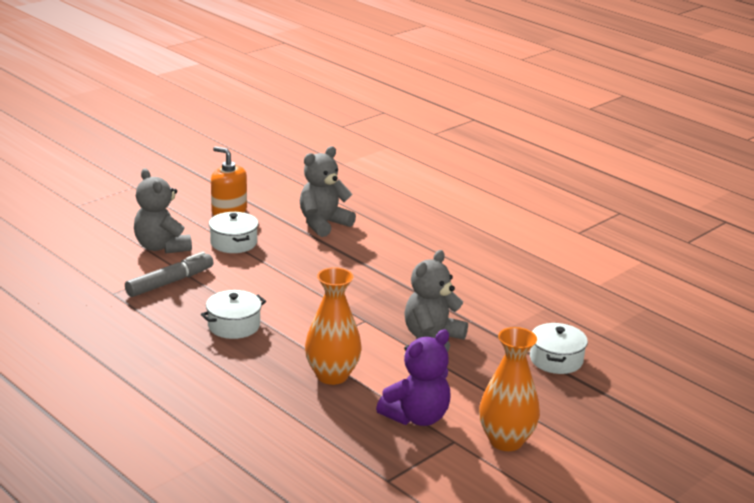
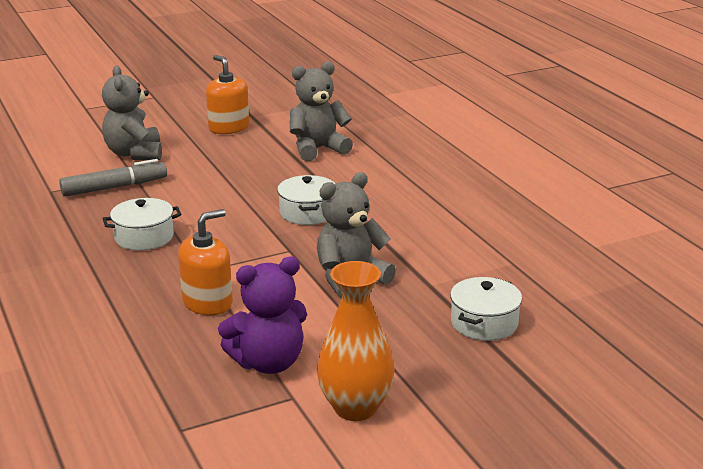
camera: 20 degrees right, 0 degrees up
(233, 243) = (209, 157): white pot -> white pot (307, 213)
(332, 375) = (207, 303): orange vase -> orange soap dispenser

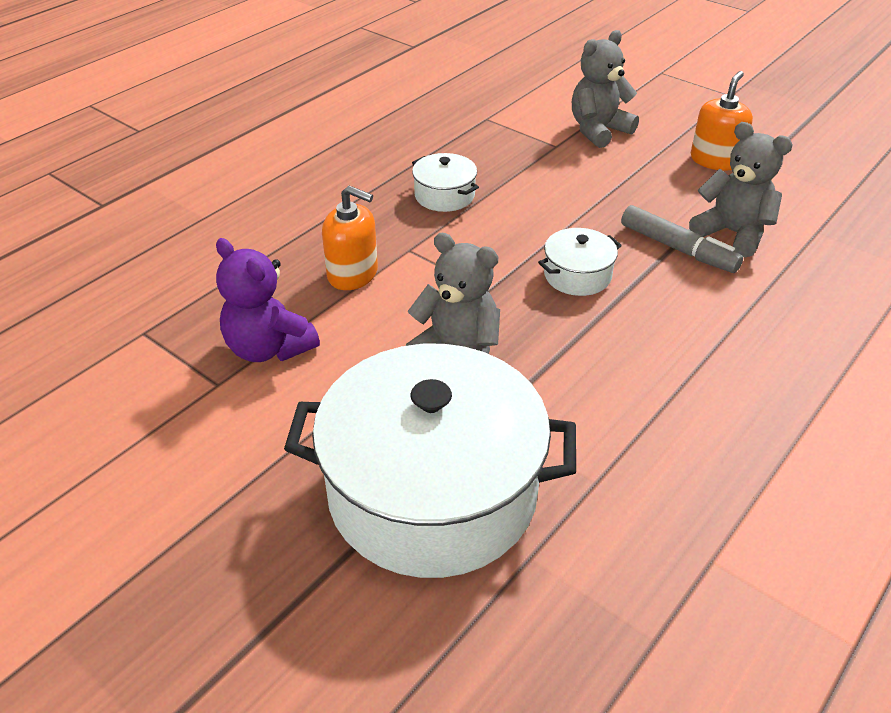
camera: 65 degrees right, 15 degrees up
(114, 187) = (522, 145): grey marker -> grey marker (677, 248)
(355, 408) = (215, 434): orange vase -> none
(484, 323) = (432, 492): white pot -> white pot, size x2.39

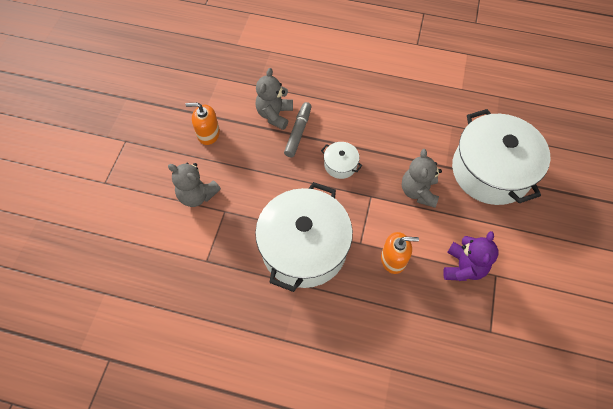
camera: 115 degrees left, 20 degrees up
(353, 274) = (393, 259): orange soap dispenser -> orange soap dispenser turned 90 degrees clockwise
(444, 195) = (304, 247): white pot -> white pot, size x2.39

